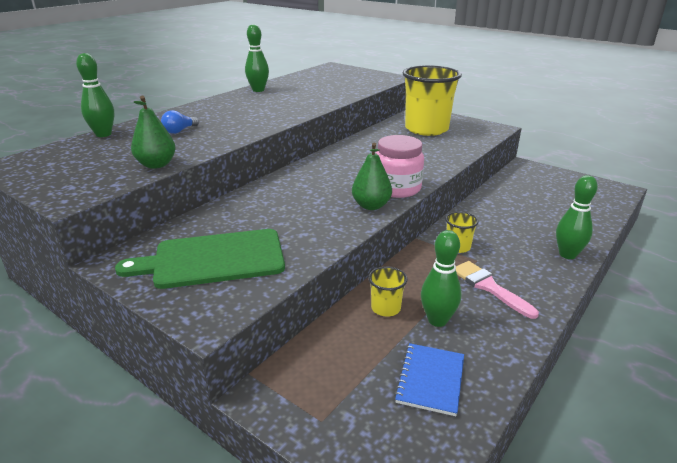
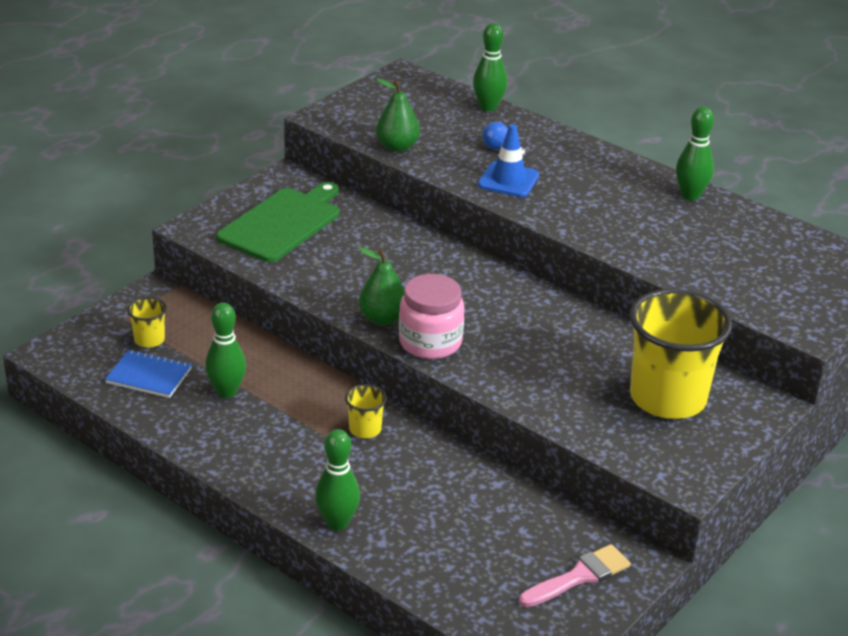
camera: 90 degrees right, 5 degrees up
(213, 259) = (282, 223): green cutting board -> green cutting board turned 45 degrees clockwise
(228, 129) = (508, 180): none -> blue traffic cone
(386, 308) = (252, 361): yellow cup -> yellow cup (149, 340)
(489, 287) = (276, 438): pink brush -> pink brush (579, 576)

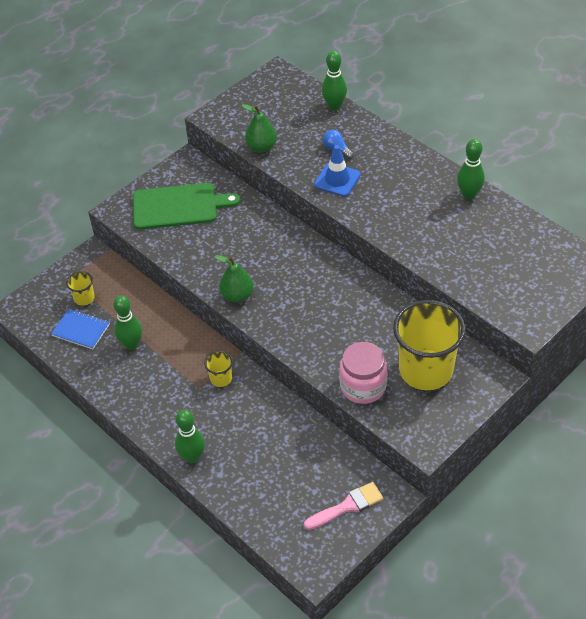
camera: 10 degrees right, 15 degrees up
(282, 223) = (179, 206): green cutting board -> green cutting board turned 45 degrees clockwise
(430, 342) = (267, 317): pink jar -> pink jar (363, 386)

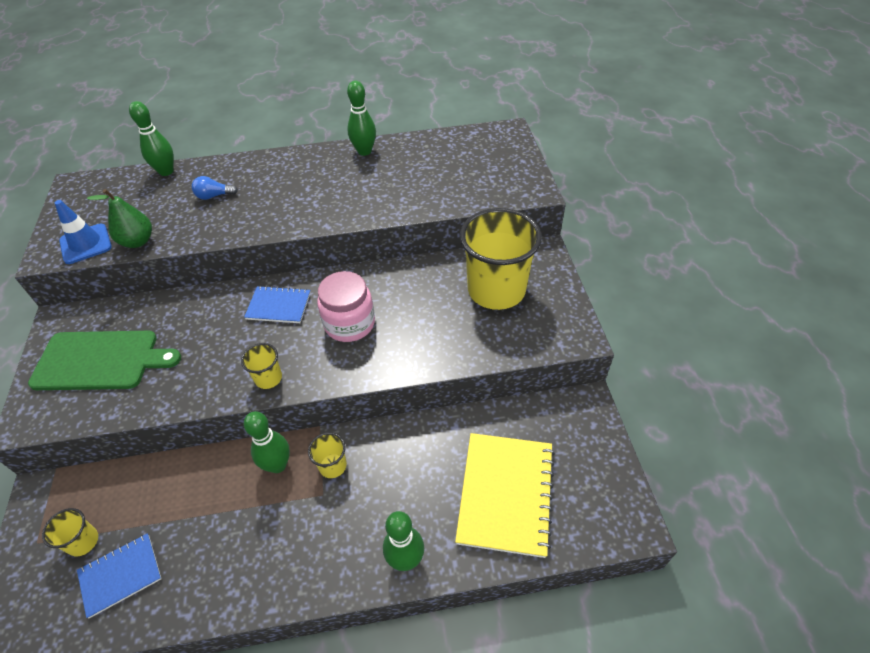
camera: 55 degrees left, 0 degrees up
(131, 344) = (200, 529): green bowling pin -> green bowling pin (277, 465)
(179, 206) = (101, 360): green cutting board -> green cutting board turned 60 degrees clockwise
(237, 295) = (268, 378): green pear -> yellow cup
(278, 484) = (505, 494): none -> yellow notebook
(295, 258) = (278, 306): none -> blue notebook
(337, 180) = (247, 214): blue traffic cone -> blue traffic cone (86, 244)
(347, 506) = (574, 447): pink brush -> none
(363, 386) = (474, 343): pink jar -> pink jar (349, 324)

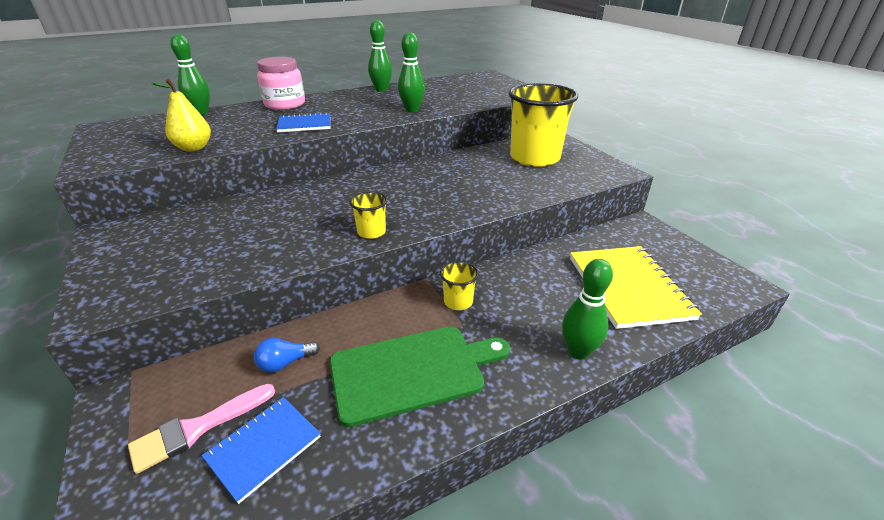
camera: 20 degrees left, 15 degrees down
(83, 541) = (197, 428): yellow cup -> pink brush
(86, 244) = (134, 155): blue traffic cone -> none
(101, 360) = (174, 250): green cutting board -> green cutting board (412, 371)
(137, 241) = (194, 148): green pear -> yellow pear
(214, 196) = (259, 119): blue light bulb -> blue light bulb (285, 363)
(277, 465) = (401, 312): green bowling pin -> green bowling pin (412, 110)
(278, 306) = (350, 190): blue notebook -> blue notebook (305, 125)
(349, 324) = (426, 190): pink jar -> pink jar (285, 104)

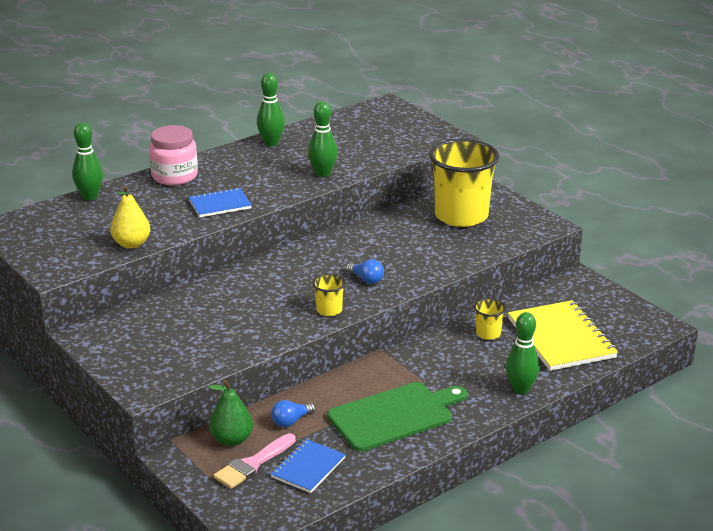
camera: 10 degrees left, 5 degrees down
(199, 382) = (231, 440): none -> green pear
(425, 204) = (366, 279): none -> blue light bulb
(458, 302) = (415, 364): yellow cup -> yellow cup (488, 333)

